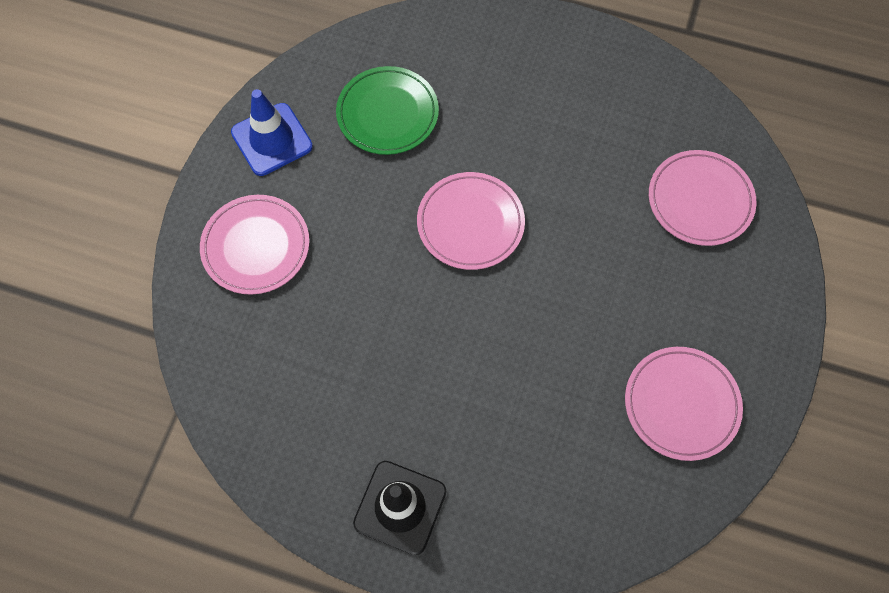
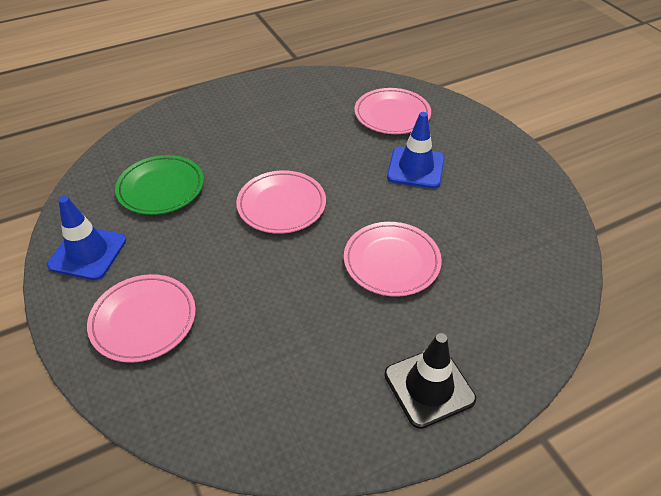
camera: 45 degrees left, 20 degrees down
(643, 289) = (416, 168): none -> blue traffic cone
(681, 404) = (502, 202): pink plate -> pink plate (391, 261)

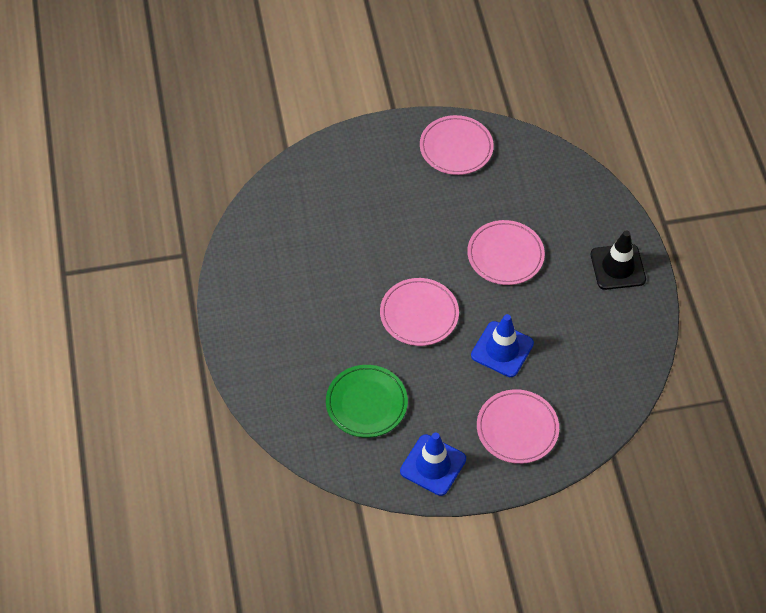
camera: 75 degrees left, 10 degrees up
(392, 114) = (322, 199): pink plate -> pink plate (456, 148)
(416, 168) = (404, 205): blue traffic cone -> blue traffic cone (502, 349)

